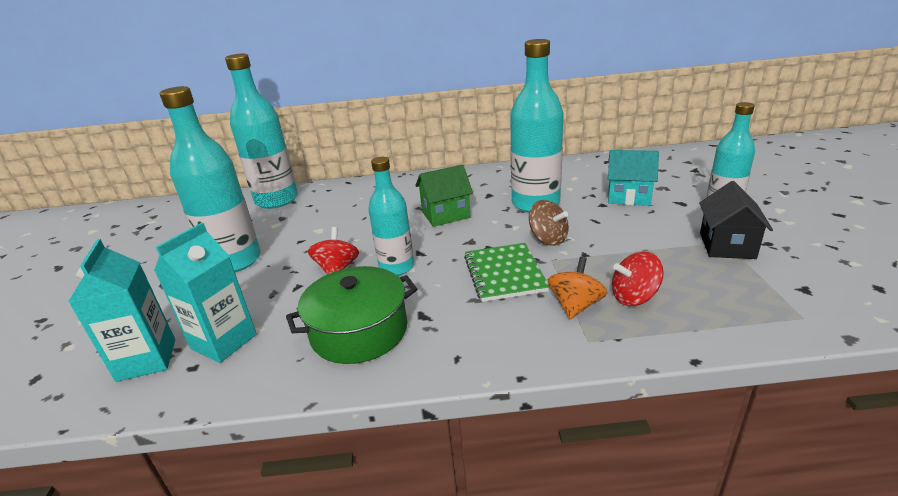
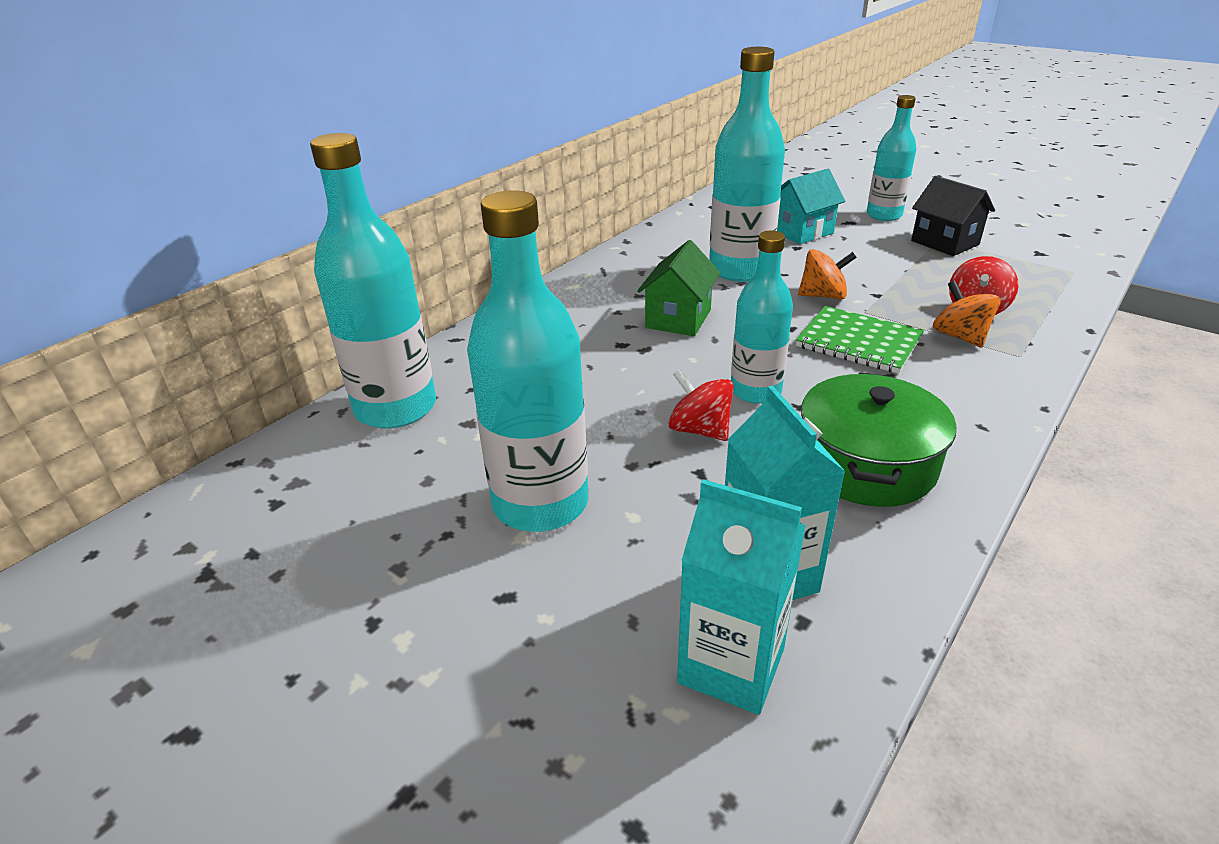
camera: 50 degrees left, 5 degrees up
(548, 239) = (823, 296): brown spinning top -> orange spinning top

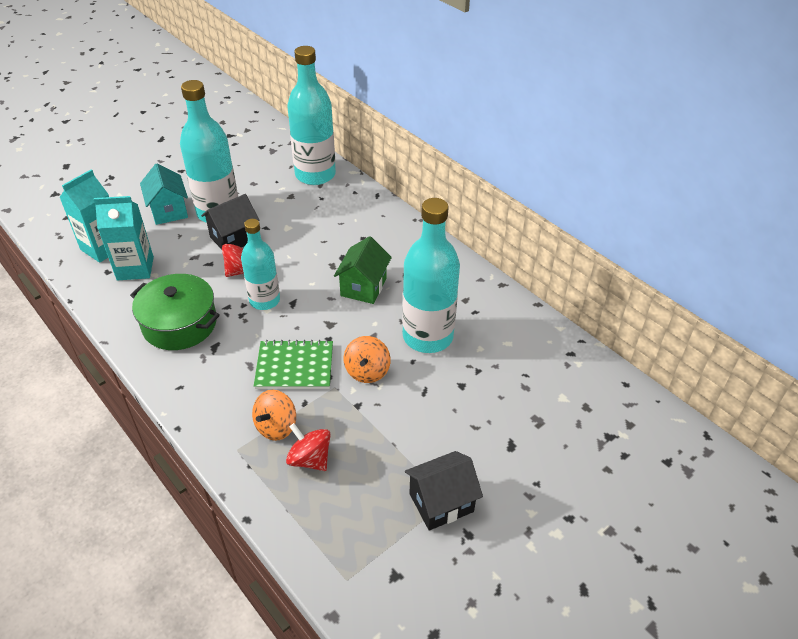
camera: 100 degrees right, 10 degrees up
(616, 460) = (234, 238): none -> black house
(678, 319) = (363, 287): green house -> green house turned 75 degrees clockwise
(801, 232) = (494, 399): turquoise house -> turquoise house (169, 211)
(858, 342) = (294, 366): green notebook -> green notebook turned 45 degrees clockwise
(884, 215) = (523, 482): turquoise bottle -> none
(959, 336) = (276, 426): orange spinning top -> orange spinning top turned 135 degrees clockwise

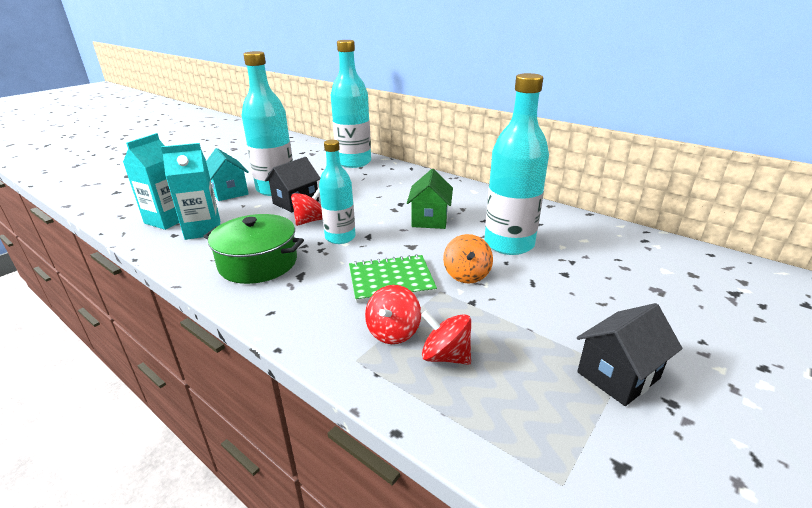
camera: 10 degrees left, 15 degrees down
(276, 426) = (393, 332): orange spinning top -> red spinning top

